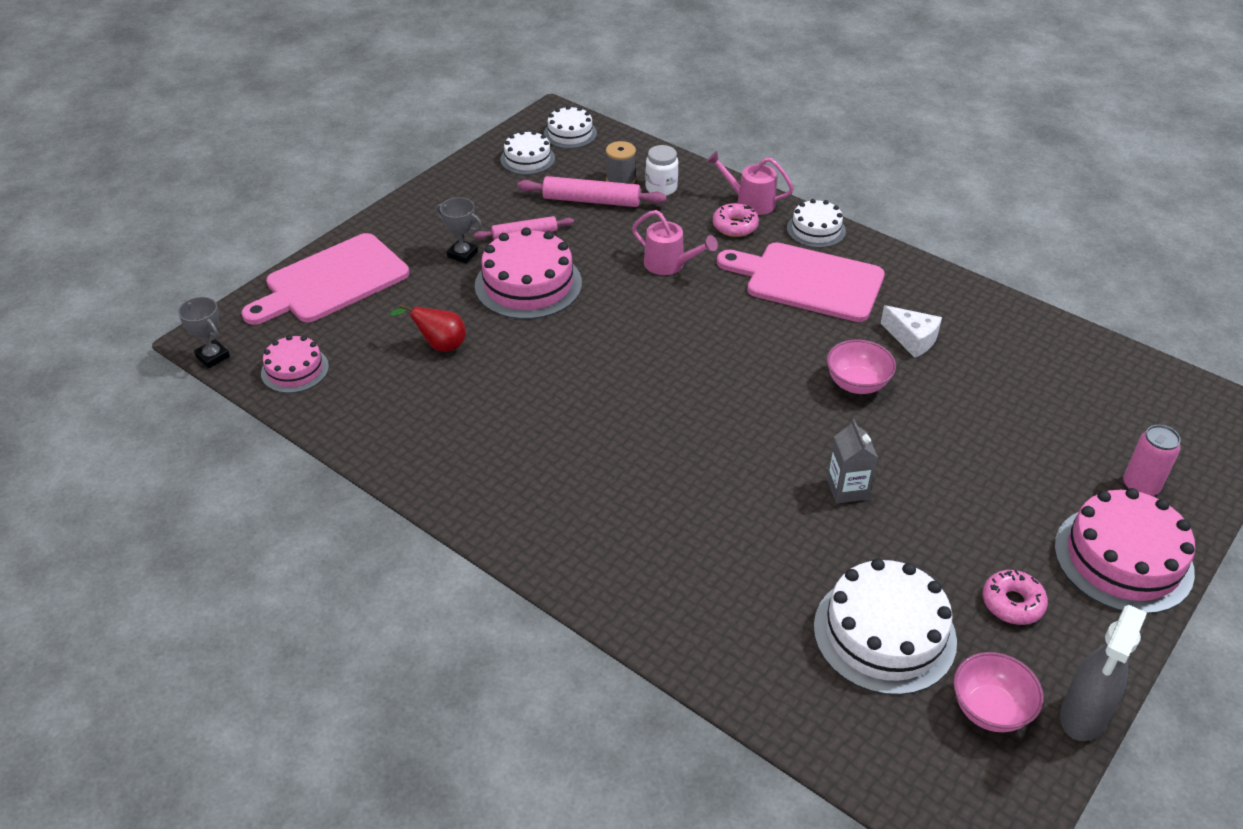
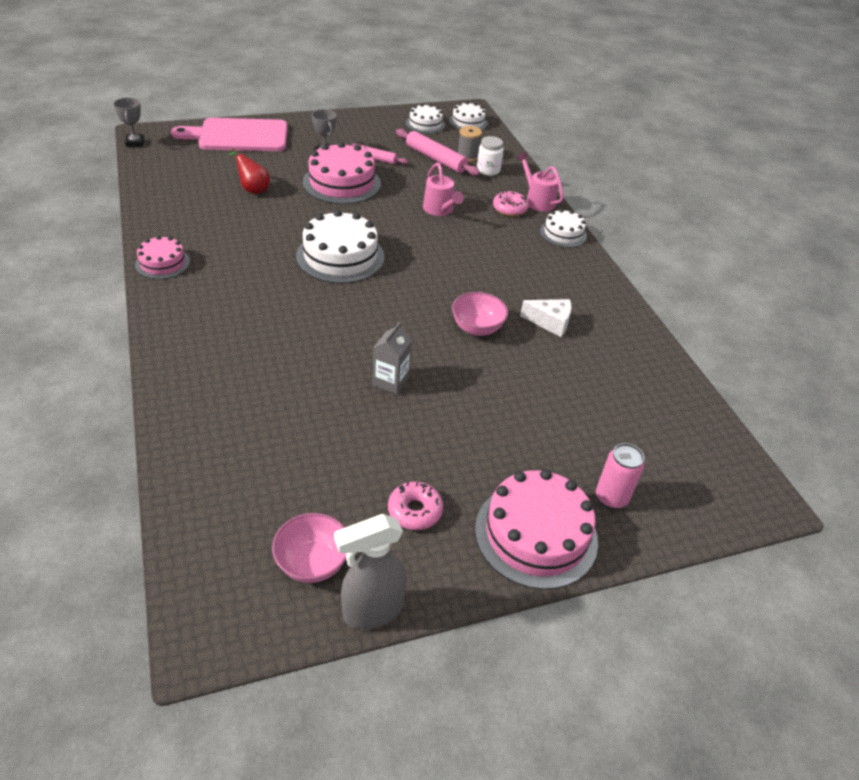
camera: 30 degrees right, 0 degrees up
(295, 370) = (165, 166): pink cake -> pink cake (162, 263)
(808, 281) = (519, 258): pink cutting board -> none
(884, 633) = (304, 474): white cake -> white cake (340, 256)
(912, 339) = (550, 323): white cheese -> white cheese turned 60 degrees counterclockwise

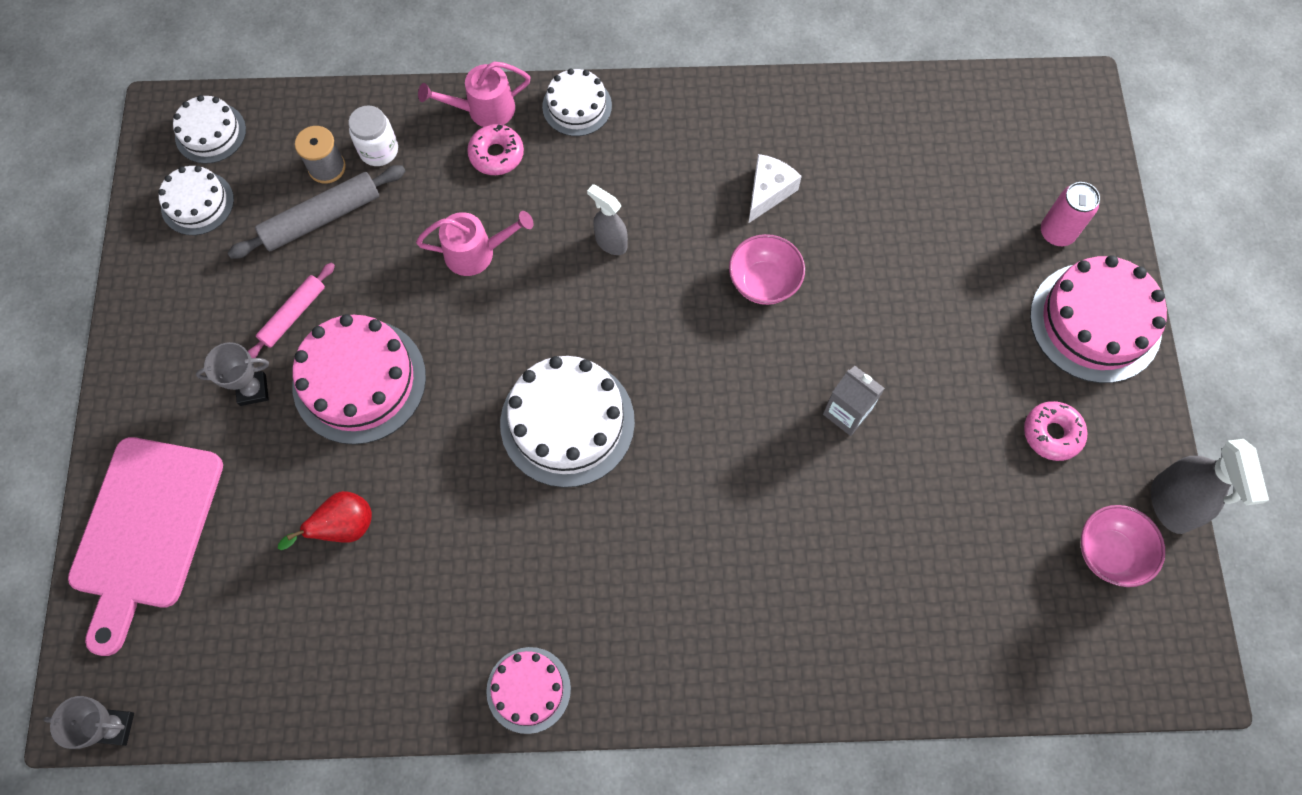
camera: 70 degrees left, 25 degrees up
(436, 159) = (322, 218): pink rolling pin -> grey rolling pin
(473, 258) = (610, 242): none -> grey spray bottle

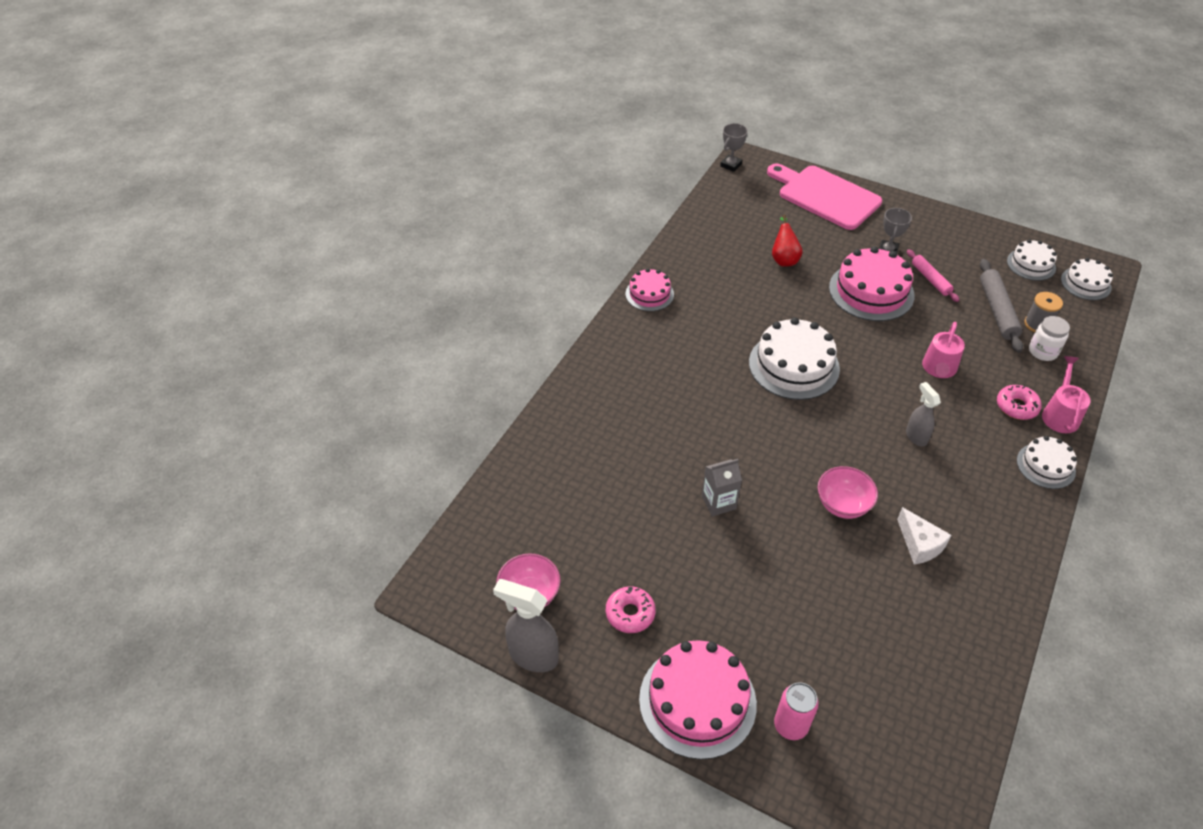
camera: 120 degrees right, 20 degrees down
(610, 242) = (916, 436): grey spray bottle -> grey spray bottle turned 90 degrees counterclockwise

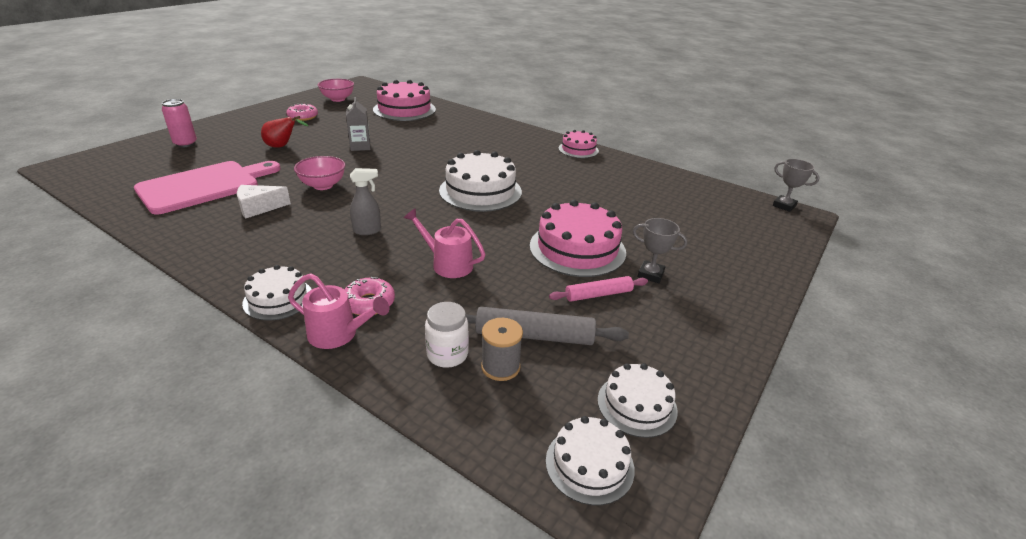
camera: 95 degrees right, 15 degrees down
(532, 656) = (301, 97): grey spray bottle -> none
(697, 701) = (231, 125): pink cake -> pink cake (404, 109)
(784, 259) = (628, 209): red pear -> red pear (282, 146)
(825, 196) = (750, 252): pink cutting board -> pink cutting board (204, 186)

